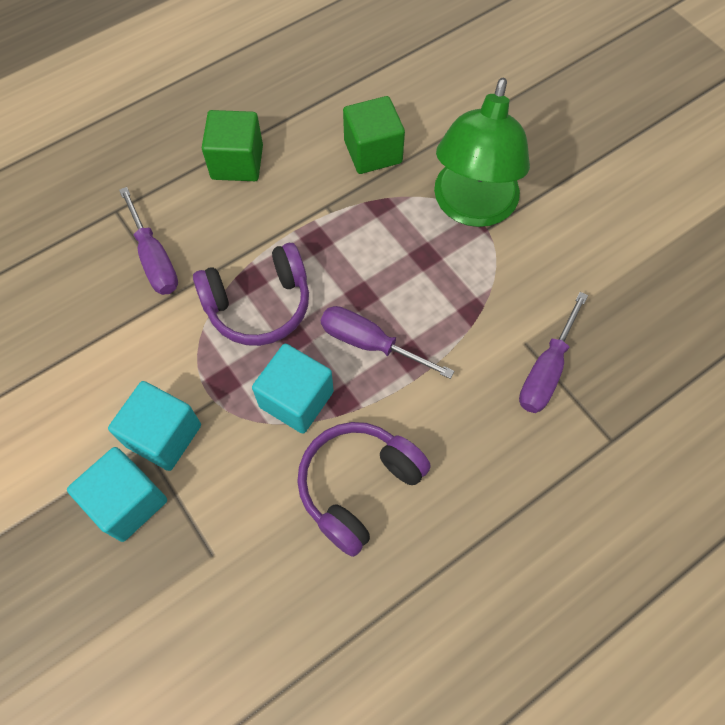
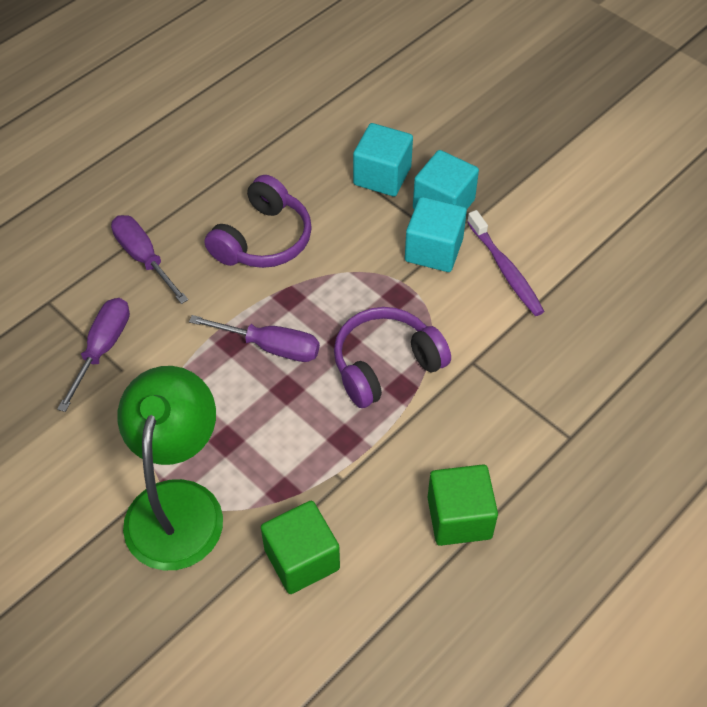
camera: 170 degrees right, 10 degrees down
(95, 394) = (505, 270): none -> purple toothbrush
(155, 259) = (505, 392): purple screwdriver -> purple screwdriver (143, 257)
(296, 399) = (329, 292): turquoise cube -> turquoise cube (382, 176)

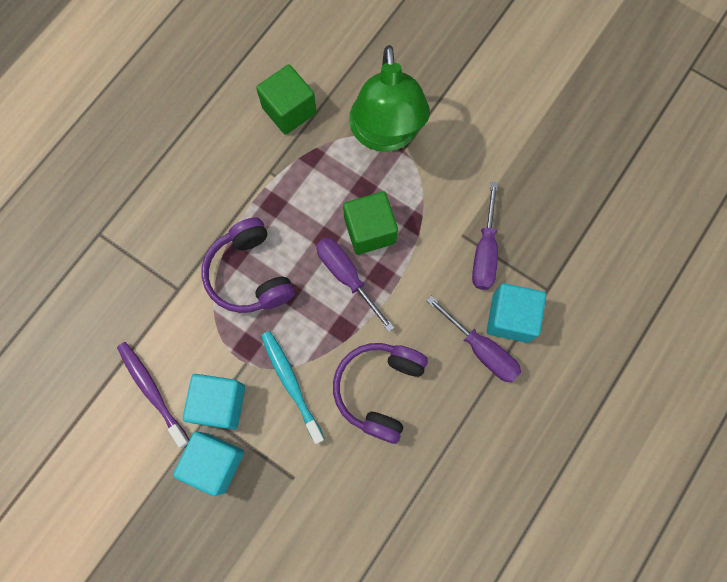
camera: 170 degrees right, 20 degrees up
(272, 347) = (346, 276): purple screwdriver -> purple screwdriver turned 45 degrees clockwise
(355, 256) = (291, 384): none -> turquoise toothbrush
(382, 176) = (279, 491): turquoise cube -> turquoise cube (510, 318)
(385, 365) = (249, 274): purple headphones -> purple headphones turned 105 degrees clockwise
(459, 517) = (181, 156): green cube -> green cube (370, 230)

